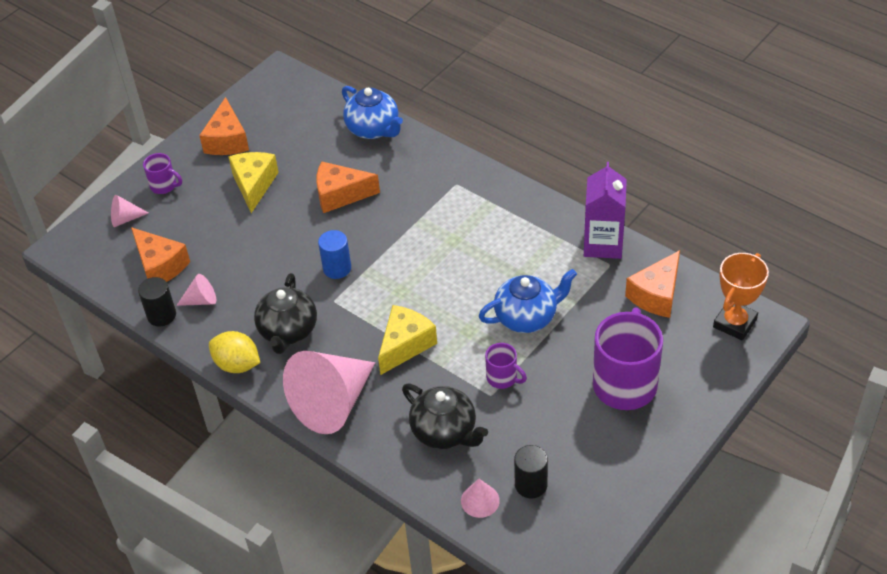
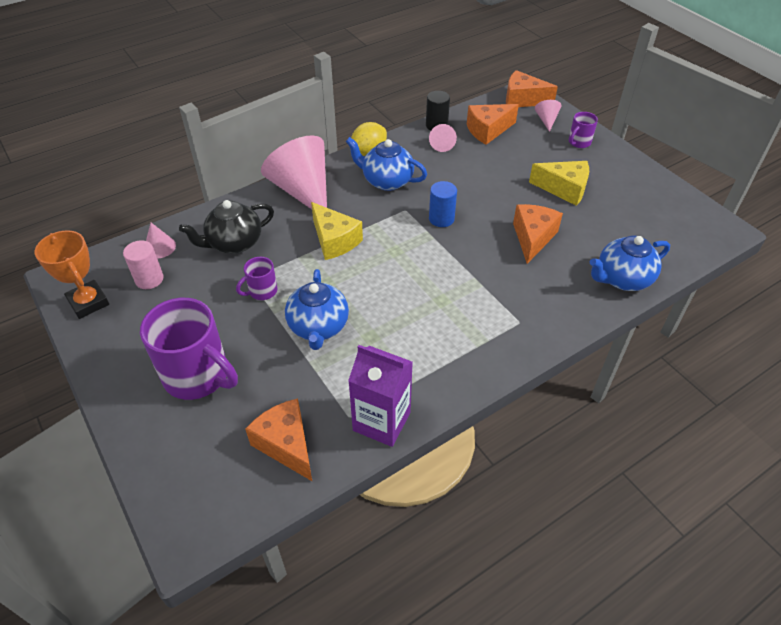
camera: 105 degrees right, 0 degrees up
(227, 140) = (628, 182): orange cheese -> orange cheese (522, 100)
(288, 331) = (386, 181): black teapot -> blue teapot
(531, 485) = (149, 279): black cylinder -> pink cylinder
(734, 323) = (205, 506): orange trophy -> orange trophy (88, 302)

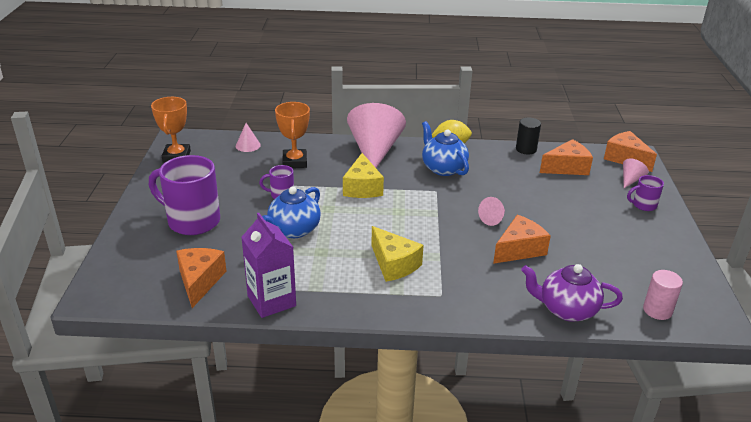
camera: 35 degrees right, 15 degrees down
(149, 279) = (222, 159): pink cylinder -> pink cylinder (657, 310)
(198, 376) = (192, 221): purple mug -> purple mug turned 135 degrees clockwise
(234, 243) = (295, 162): black teapot -> orange trophy
(441, 219) = (458, 207): blue cylinder -> none
(442, 144) = (515, 162): pink cone -> pink cone (493, 219)
(488, 130) = (567, 167): orange cheese -> orange cheese turned 150 degrees clockwise
(564, 189) = (588, 230): yellow cheese -> yellow cheese (394, 264)
(622, 279) = (566, 310): blue teapot -> purple teapot

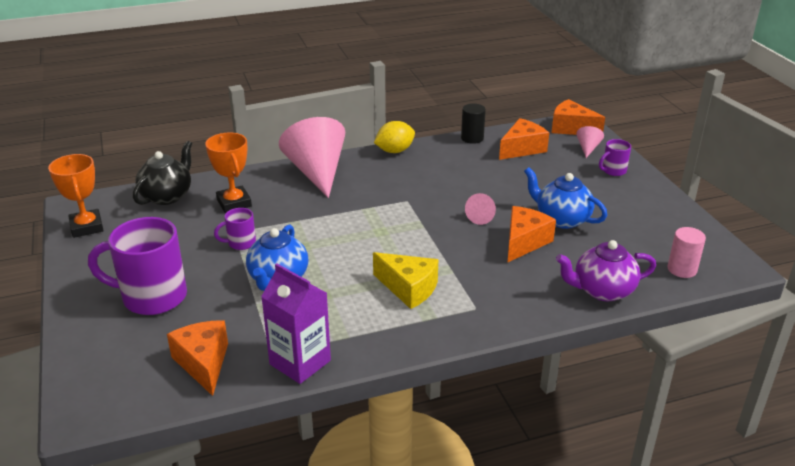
camera: 20 degrees left, 0 degrees up
(248, 145) = (167, 196): pink cone -> black teapot
(362, 188) = (327, 215): yellow cheese -> none
(443, 168) = (400, 175): blue teapot -> blue teapot (561, 219)

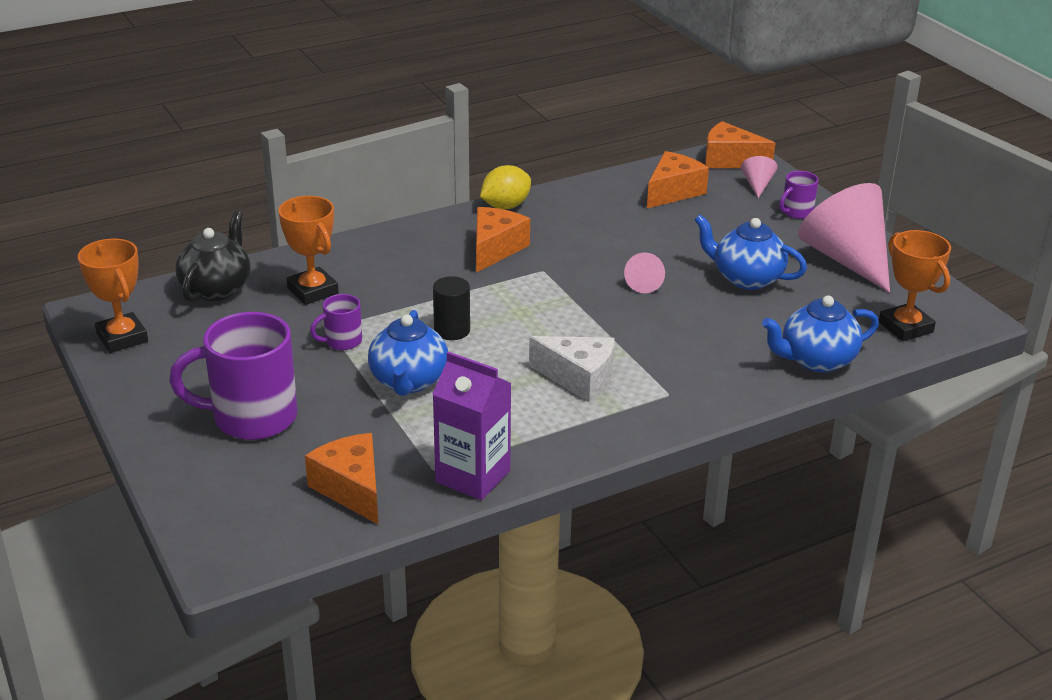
camera: 10 degrees left, 0 degrees up
(317, 172) = (410, 242): pink cone -> pink cone (846, 259)
(409, 288) = (579, 378): yellow cheese -> white cheese
(472, 138) = (603, 182): black cylinder -> black cylinder (452, 330)
(524, 242) = (707, 310): orange cheese -> orange cheese (495, 249)
(602, 290) = (816, 360): purple teapot -> blue teapot
(682, 269) = (905, 327): pink cylinder -> orange trophy

